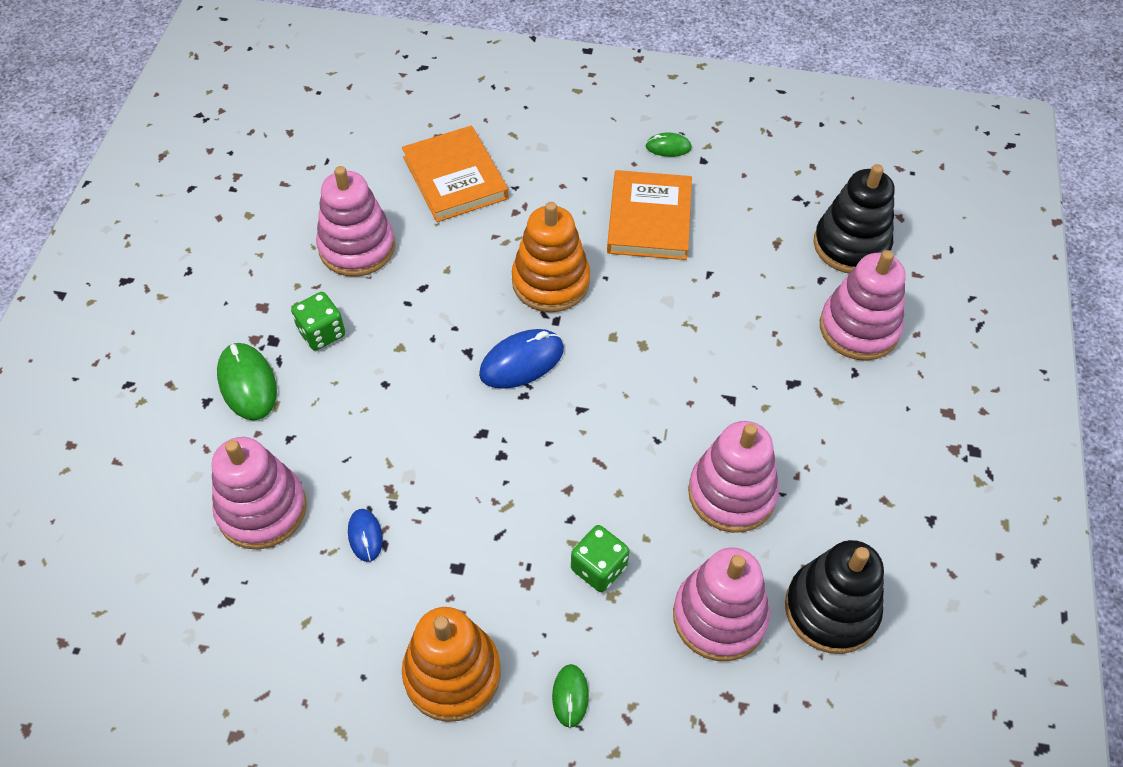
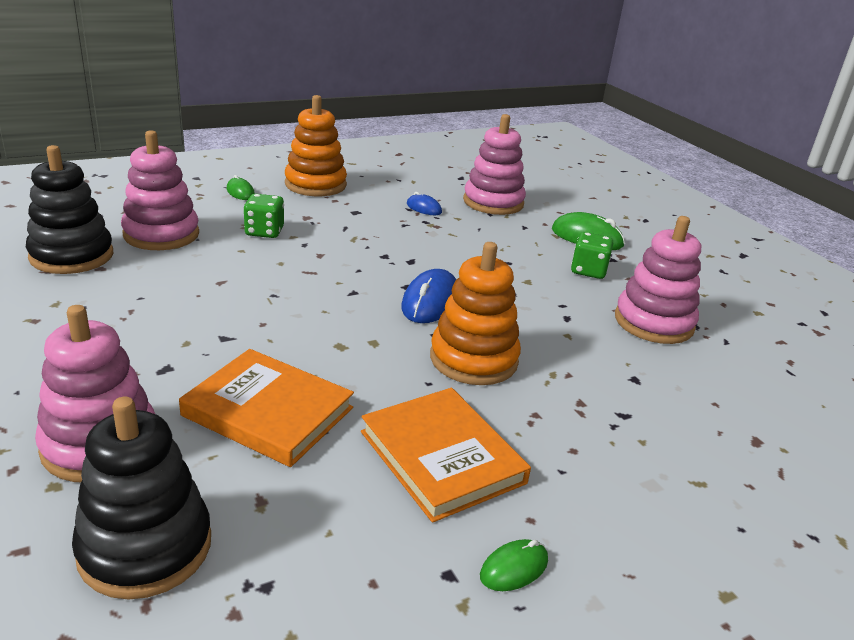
camera: 140 degrees right, 25 degrees down
(455, 178) = (676, 407): orange book -> orange book (268, 412)
(731, 493) = (187, 285): pink stacking toy -> none

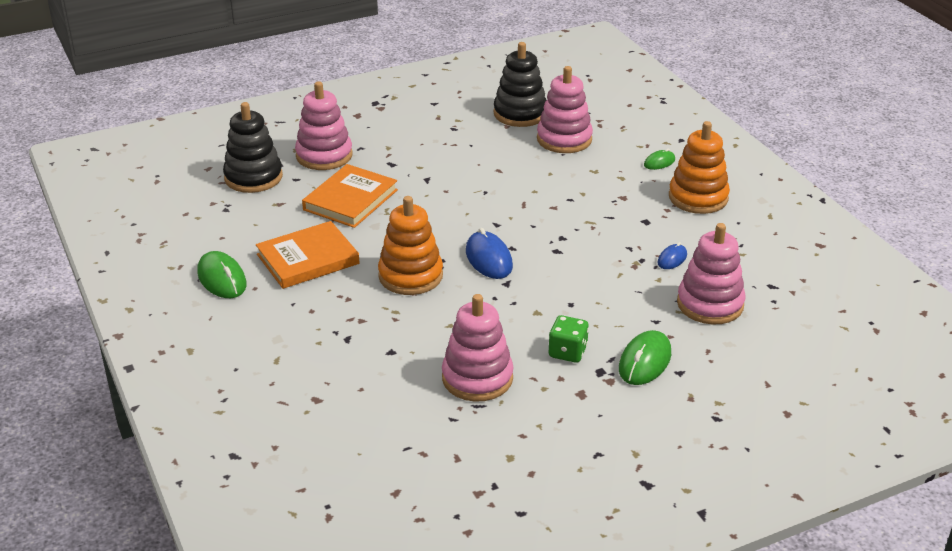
camera: 95 degrees right, 5 degrees up
(264, 231) = (585, 180): green dice -> none
(430, 302) = (489, 259): blue mouse -> blue mouse turned 45 degrees clockwise
(514, 568) = (222, 279): green mouse -> green mouse, size x1.75

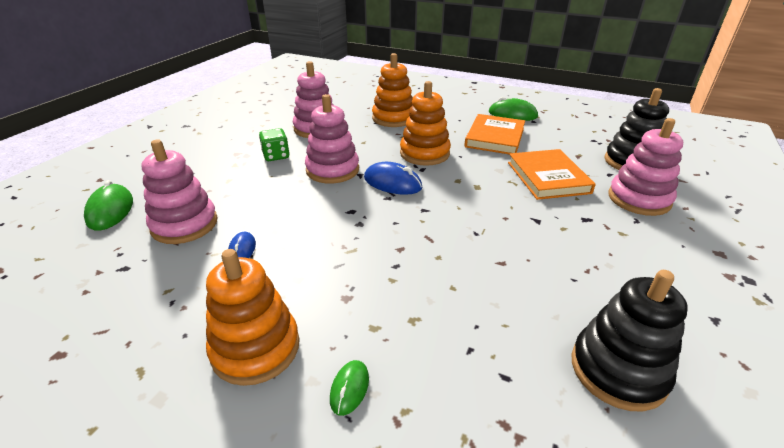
camera: 140 degrees right, 0 degrees up
(362, 347) = (393, 118): none -> orange stacking toy
(564, 139) = (506, 354): pink stacking toy -> pink stacking toy (332, 170)
(644, 361) = (219, 169): green mouse -> green mouse (110, 210)

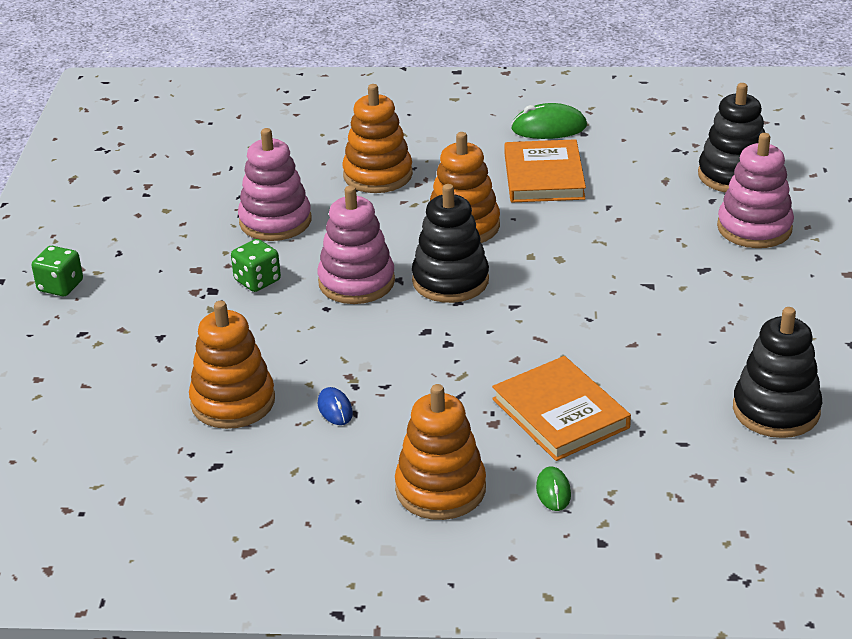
camera: 20 degrees left, 0 degrees up
(110, 210) = (112, 412): green mouse -> none
(173, 135) = (60, 286): none -> green dice
(184, 224) = (233, 402): pink stacking toy -> orange stacking toy
(392, 183) = (450, 281): blue mouse -> black stacking toy
(548, 177) = (639, 224): orange book -> orange book (560, 413)

